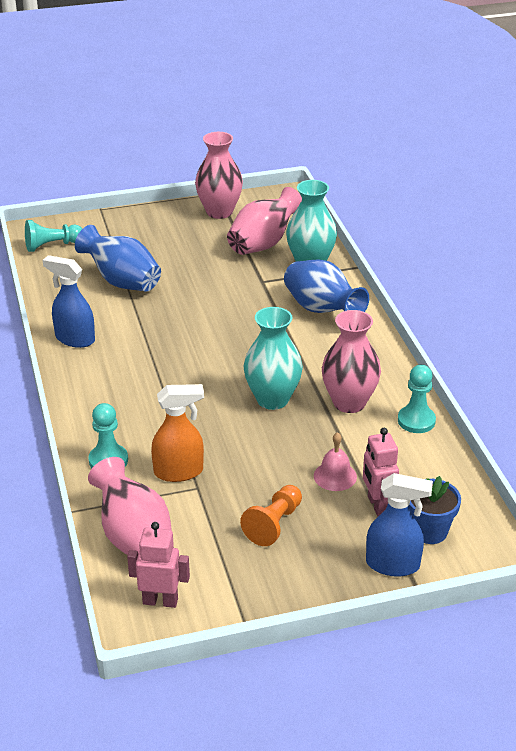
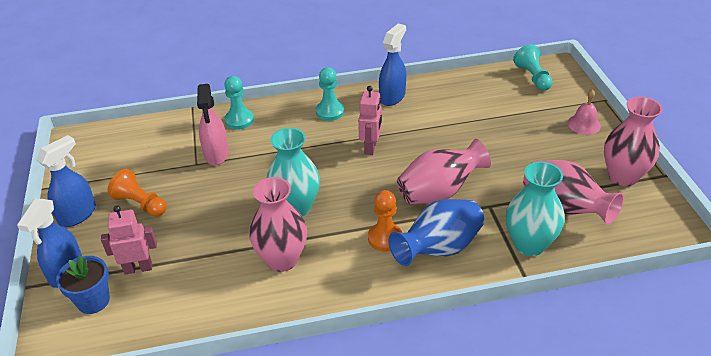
camera: 95 degrees right, 5 degrees up
(122, 281) = (479, 117): blue vase -> none
(134, 538) = (154, 135): pink vase -> pink vase (439, 192)
(160, 601) = (90, 148): pink robot -> pink robot (371, 147)
(179, 472) = (216, 154): orange spray bottle -> pink spray bottle
(297, 579) = (78, 214): none -> blue spray bottle
(312, 340) = (385, 238): none -> orange pawn
(335, 476) = (184, 243): pink bell -> pink bell (584, 124)
(416, 421) = (244, 309): turquoise pawn -> turquoise pawn (330, 112)

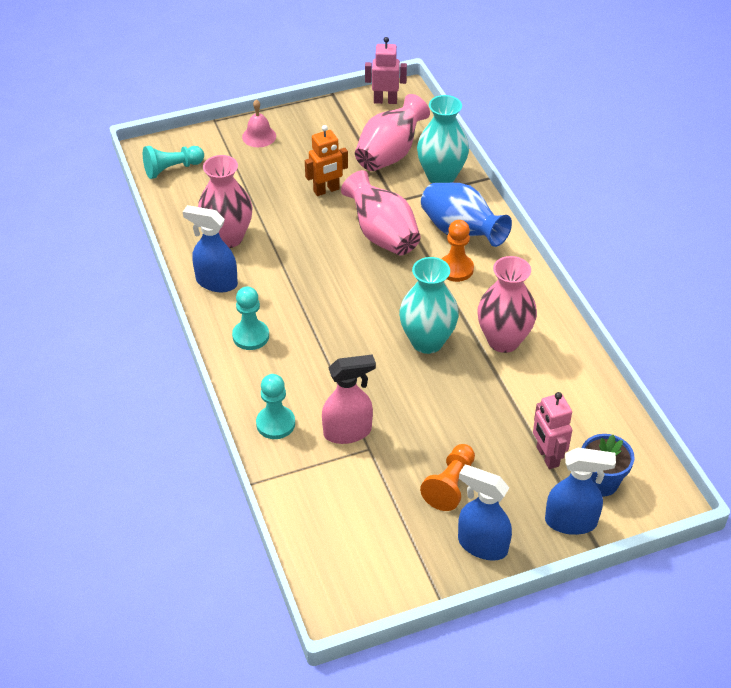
camera: 100 degrees left, 5 degrees up
(371, 147) = (316, 292): pink robot -> pink robot (385, 101)
(505, 161) = (326, 190): none -> orange robot
(623, 176) = (338, 117): pink vase -> pink vase (228, 238)

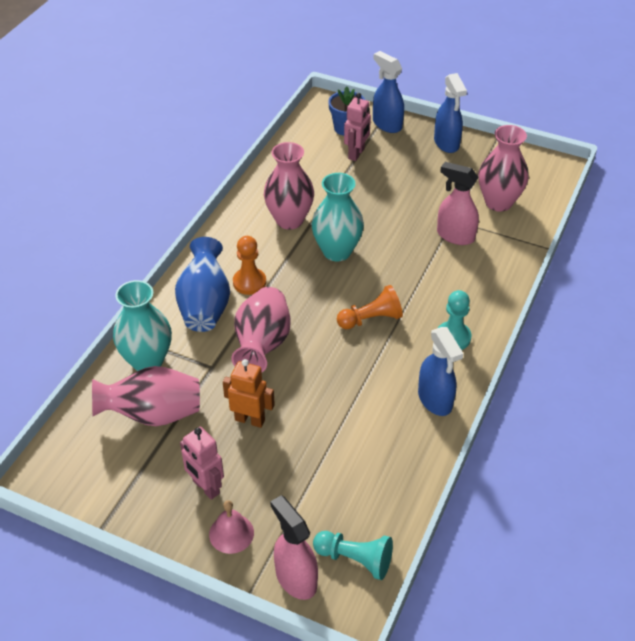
camera: 135 degrees left, 0 degrees up
(197, 142) = (295, 578): none -> pink spray bottle
(228, 238) = (383, 435): pink vase -> pink vase (498, 202)
(275, 423) = (496, 269): turquoise pawn -> none
(385, 101) = (69, 479): pink robot -> pink robot (206, 487)
(450, 485) = (428, 175): orange pawn -> orange pawn (371, 319)

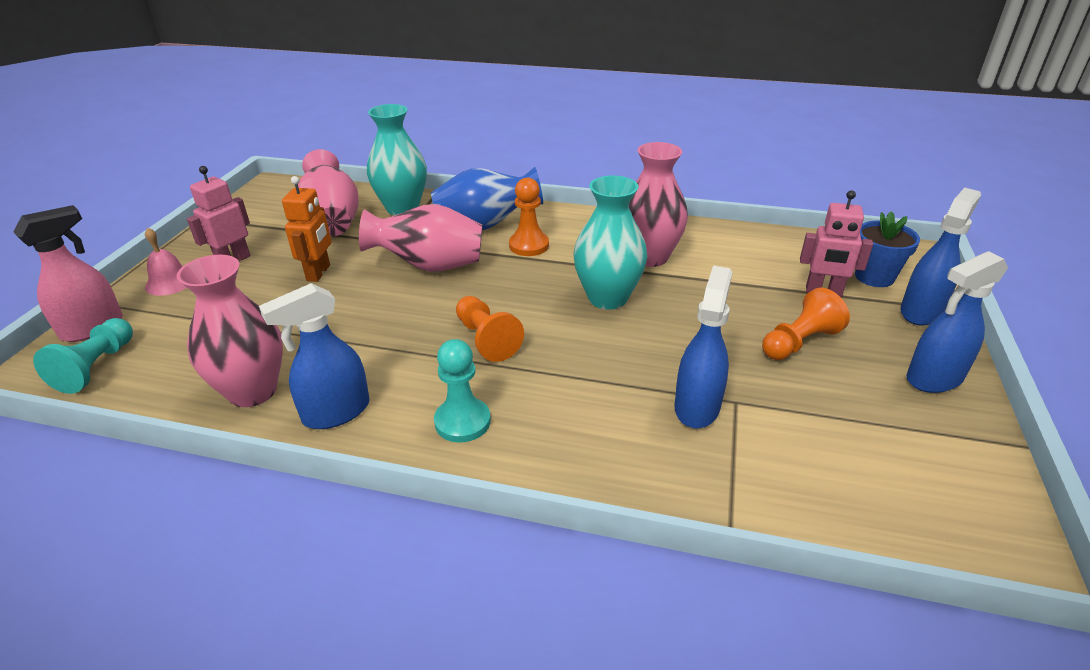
camera: 80 degrees right, 10 degrees down
(405, 180) = (799, 342): none -> orange pawn
(455, 236) = (697, 407): pink spray bottle -> blue spray bottle
(498, 202) = (820, 457): pink vase -> pink vase (252, 391)

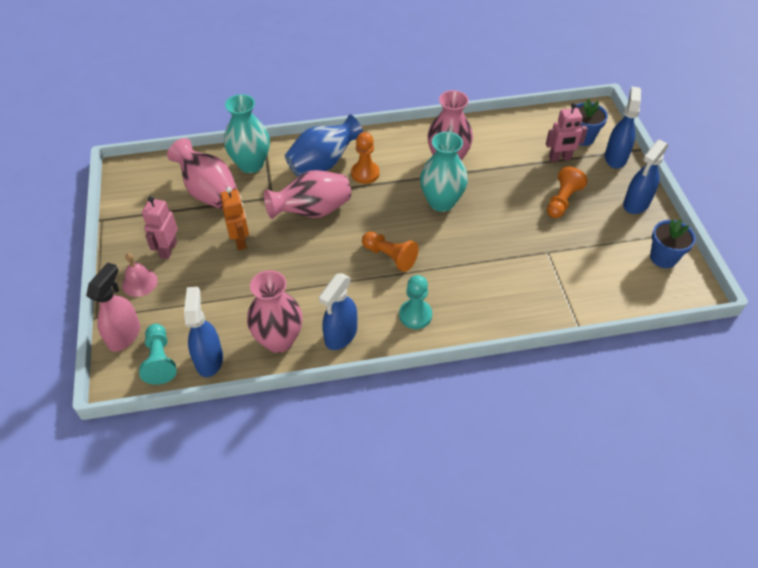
camera: 25 degrees left, 15 degrees up
(697, 407) = (530, 262): blue spray bottle -> blue spray bottle (209, 359)
(957, 472) = (663, 258): none -> blue flower pot

